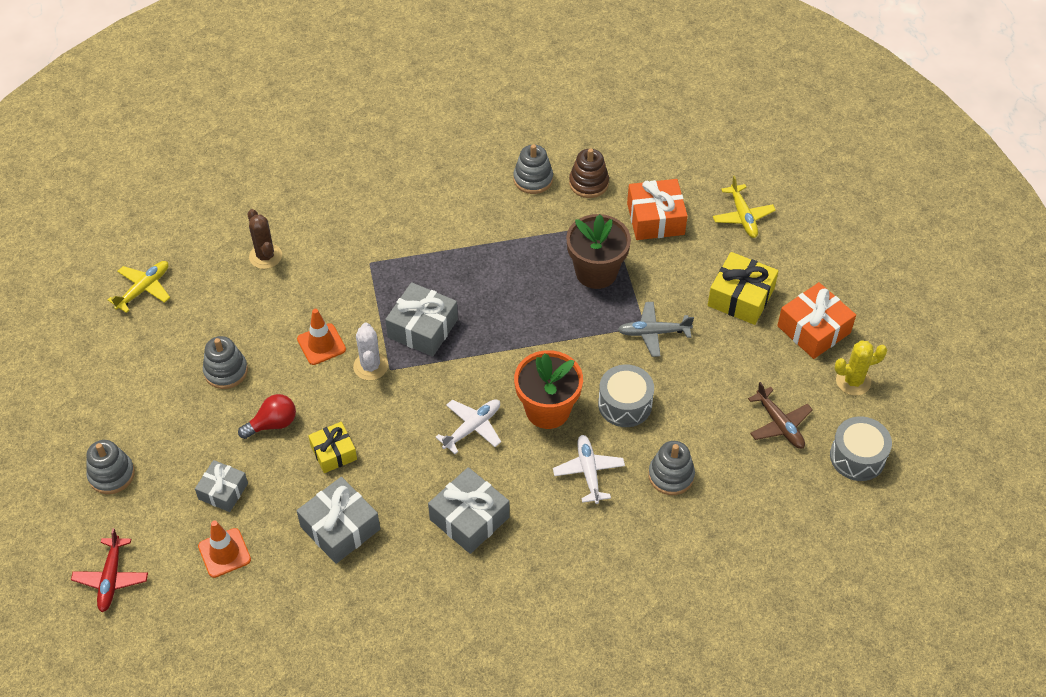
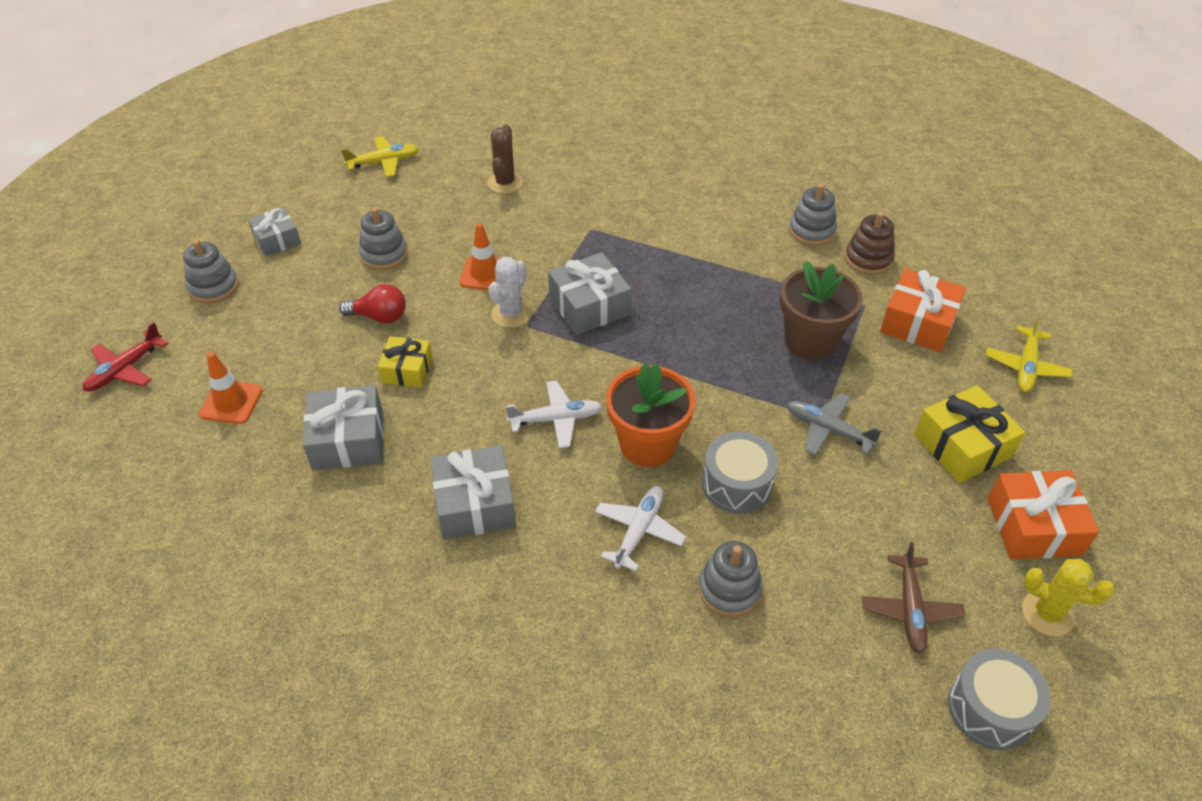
camera: 35 degrees right, 5 degrees down
(223, 491) = (283, 349): grey gift -> grey gift (277, 240)

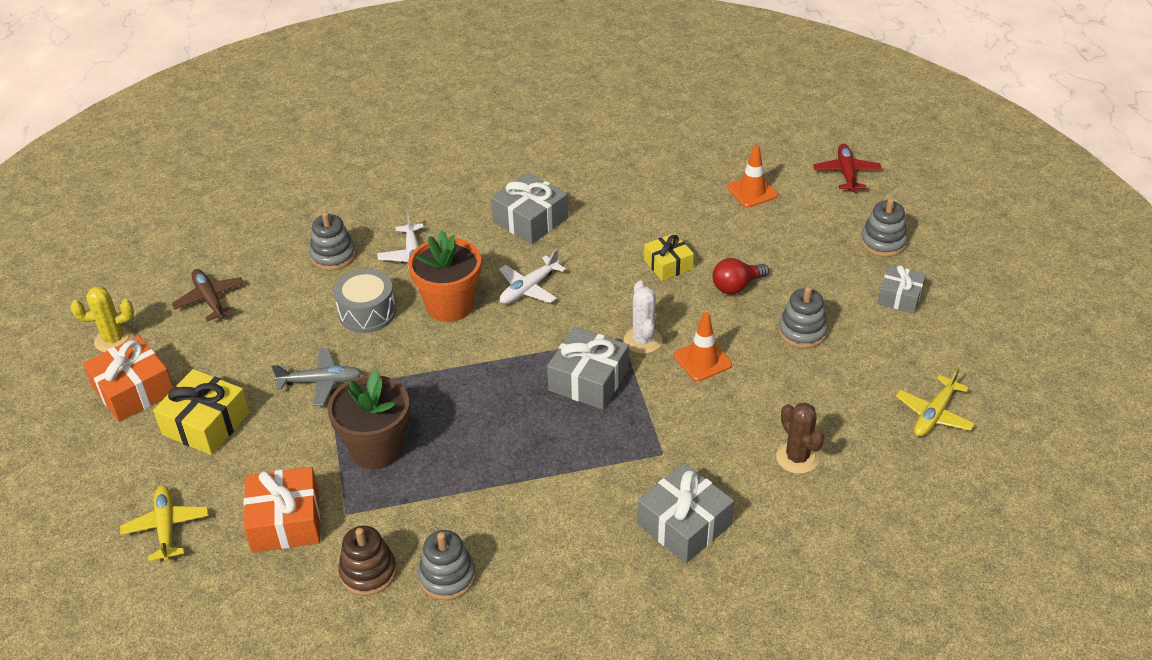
camera: 145 degrees right, 5 degrees down
(348, 440) = (650, 210): grey gift -> grey gift (684, 524)
(990, 709) = (142, 275): grey drum -> none

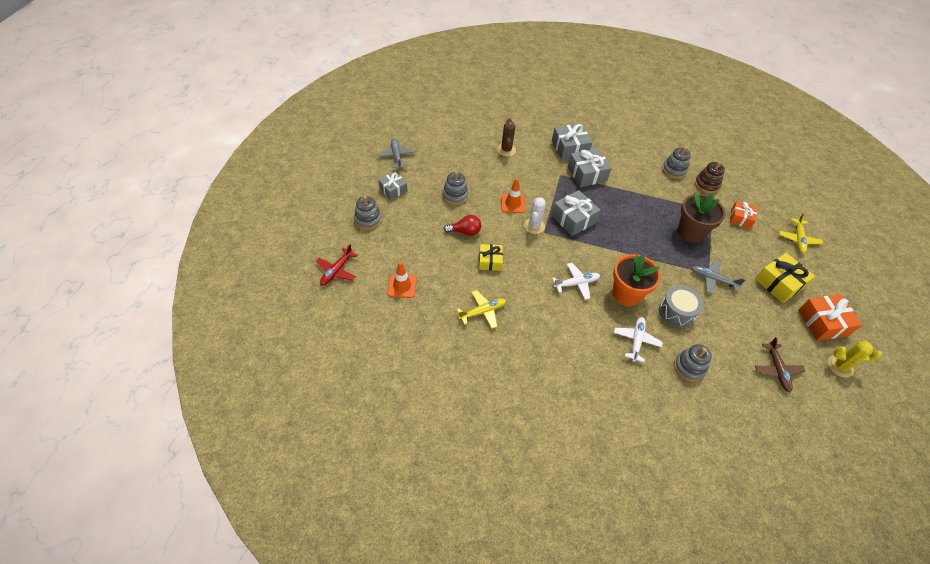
camera: 155 degrees left, 10 degrees up
(285, 521) = (740, 218): orange gift -> orange gift, size x0.65
(530, 220) = (550, 333): grey gift -> grey gift (587, 174)
(934, 414) = (436, 140): yellow plane -> yellow plane (482, 312)
(960, 352) = (397, 156): none -> grey plane

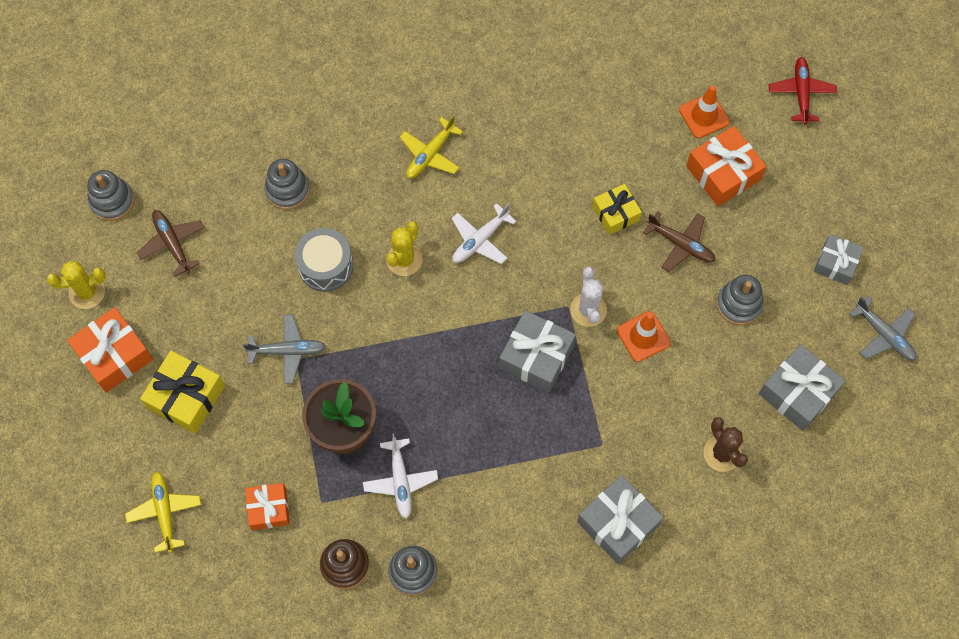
camera: 155 degrees right, 15 degrees up
(368, 219) = (827, 191): grey stacking toy -> grey stacking toy (112, 201)
(415, 253) = (723, 173): none -> orange gift
(465, 232) = (680, 244): red light bulb -> brown plane
(482, 312) = (580, 133): yellow plane -> yellow plane (430, 154)
(587, 174) = (559, 472): grey gift -> grey gift (798, 392)
(626, 294) = (404, 259): orange flower pot -> yellow cactus
(636, 340) = (366, 193): white plane -> white plane (400, 480)

